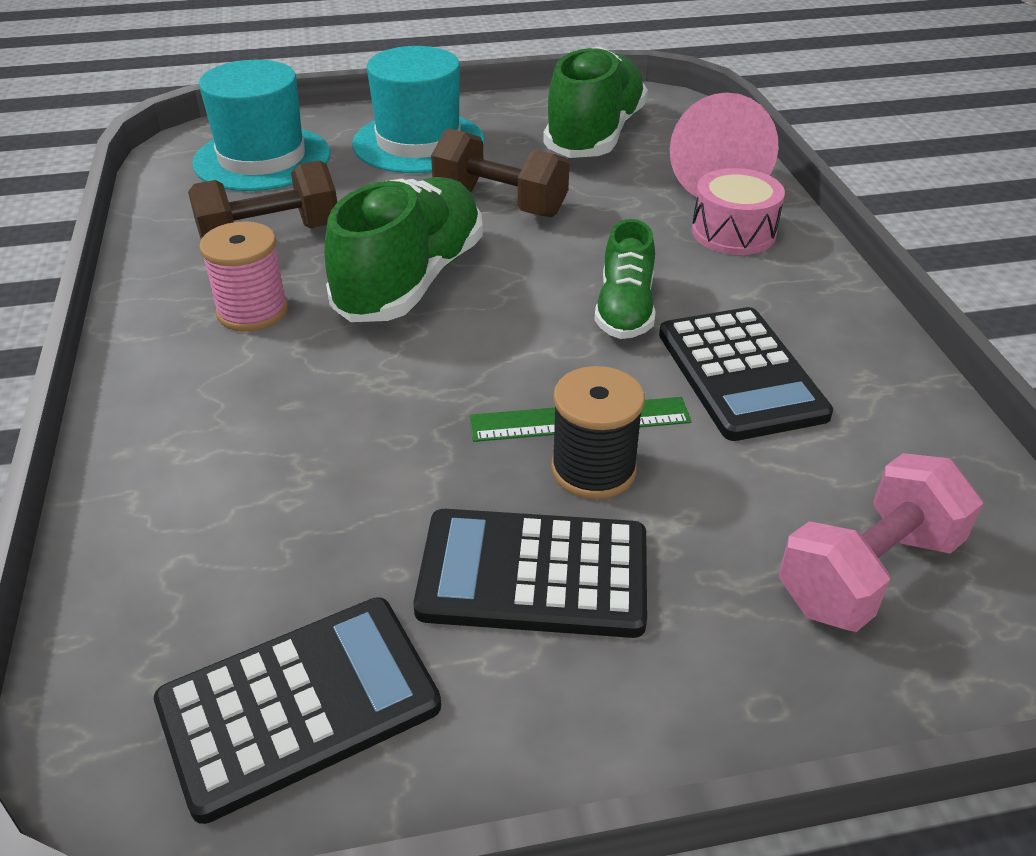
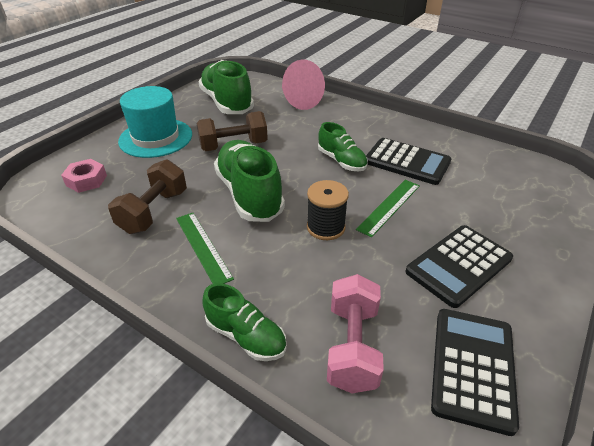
camera: 45 degrees left, 0 degrees up
(131, 442) = (246, 336): none -> green shoe
(252, 311) = (203, 247): pink spool -> green ruler
(262, 158) = (86, 180): turquoise hat -> pink nut
(593, 469) = (419, 220): black spool -> black spool (325, 227)
(733, 232) = (331, 116): pink drum -> none
(868, 572) = (523, 199): pink dumbbell -> pink dumbbell (352, 346)

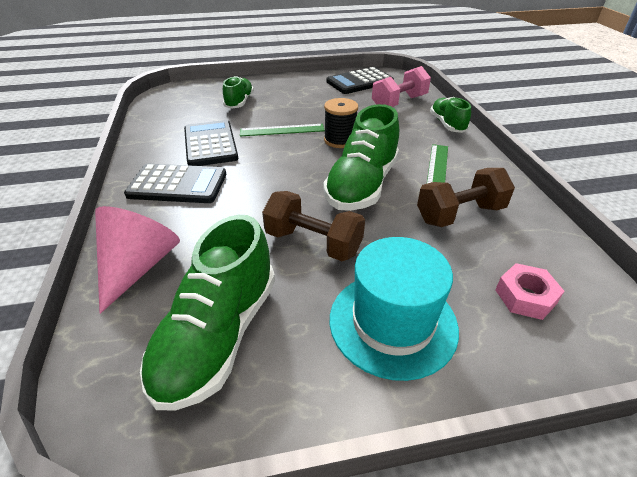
camera: 135 degrees left, 0 degrees up
(341, 161) = (250, 170): green shoe -> green shoe (239, 102)
(458, 265) = (303, 98): black calculator -> black calculator (177, 185)

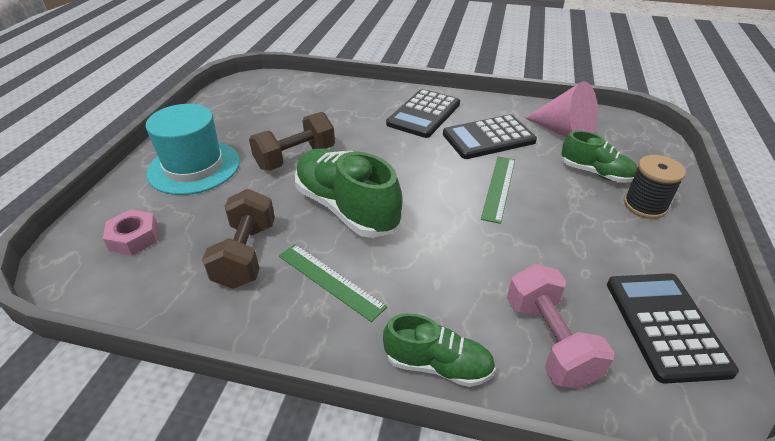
camera: 115 degrees right, 0 degrees up
(138, 267) = (338, 93): pink cone -> pink cone (564, 132)
(210, 144) = (488, 138): black calculator -> black calculator turned 150 degrees clockwise
(218, 335) = (257, 110): green shoe -> none
(340, 140) = (449, 224): black spool -> black spool (645, 205)

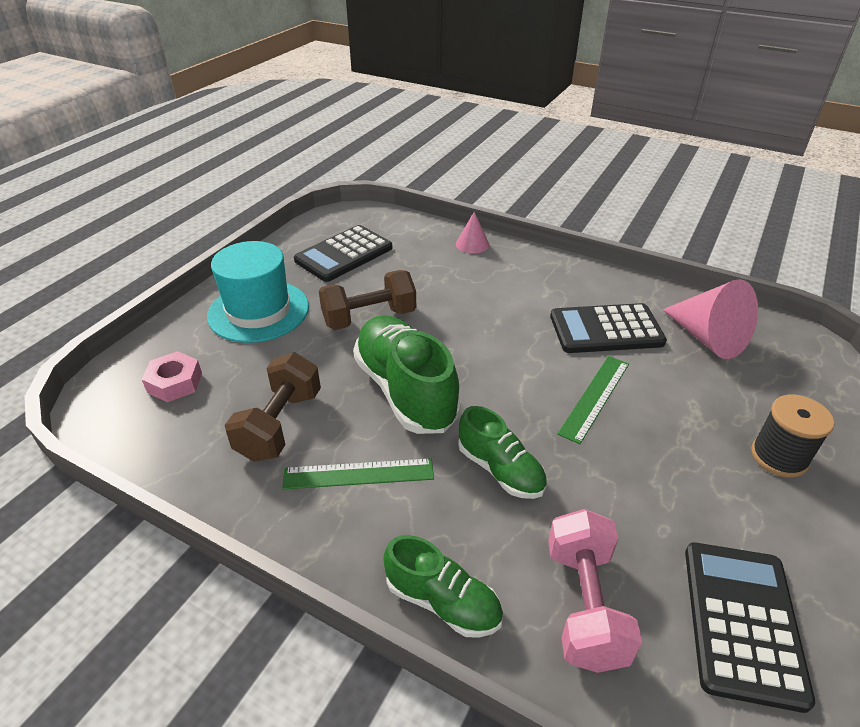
camera: 15 degrees right, 0 degrees up
(330, 280) = (358, 474): green ruler -> green ruler turned 60 degrees counterclockwise
(361, 90) = (472, 244): none -> pink cone
(423, 114) = (536, 285): black calculator -> black calculator (344, 254)
(595, 173) = (729, 400): green shoe -> green shoe (500, 470)

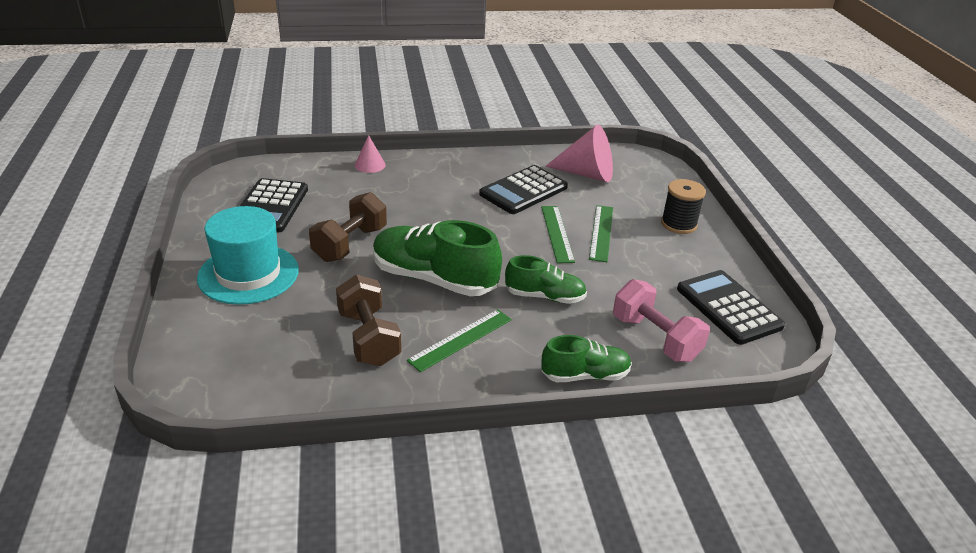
camera: 40 degrees left, 5 degrees down
(175, 382) = (243, 350): pink nut -> none
(653, 420) = (601, 232): none -> green ruler

